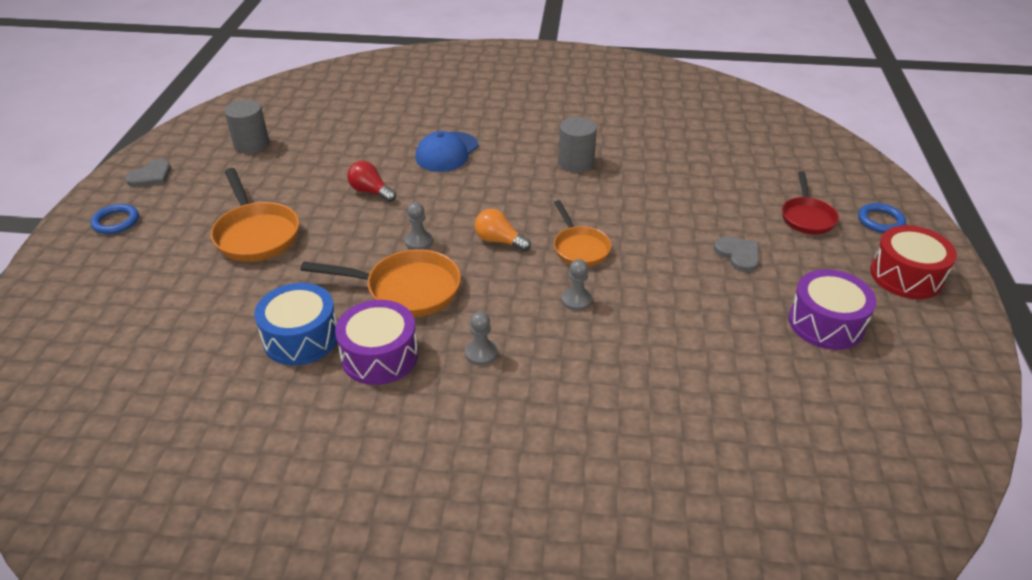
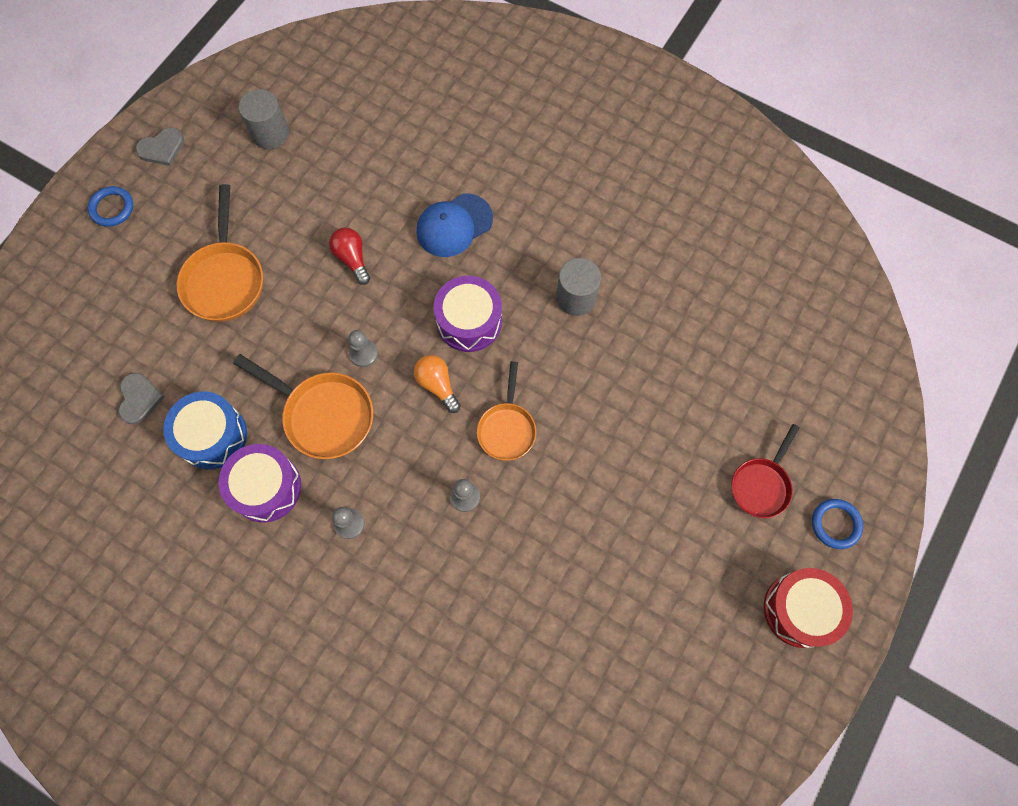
camera: 25 degrees right, 30 degrees up
(738, 255) = (654, 506): grey heart -> grey heart (139, 399)
(826, 323) = (674, 631): purple drum -> purple drum (469, 321)

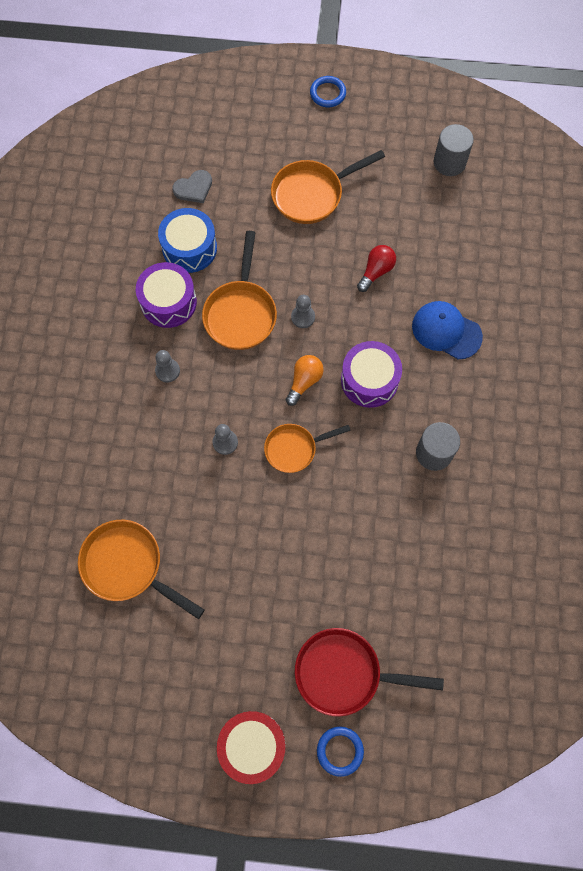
camera: 65 degrees right, 0 degrees up
(162, 148) = (394, 98): grey heart -> none
(556, 664) = (127, 566): none -> orange pan
(761, 485) = (344, 673): red pan -> red pan, size x1.52

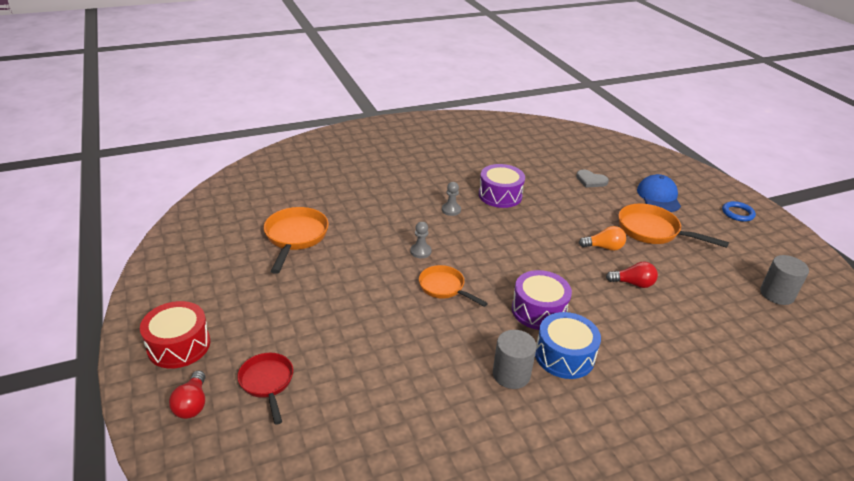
camera: 60 degrees right, 35 degrees down
(189, 248) = (547, 192): blue drum -> blue drum (564, 356)
(241, 313) = (525, 228): orange pan -> none
(303, 317) = (553, 257): grey pawn -> none
(304, 381) = (503, 275): orange light bulb -> orange light bulb (604, 247)
(340, 751) = (192, 404): blue ring -> red light bulb
(344, 673) = (267, 383): red pan -> red pan, size x0.66
(446, 331) = (630, 343): blue cap -> blue cap (658, 197)

